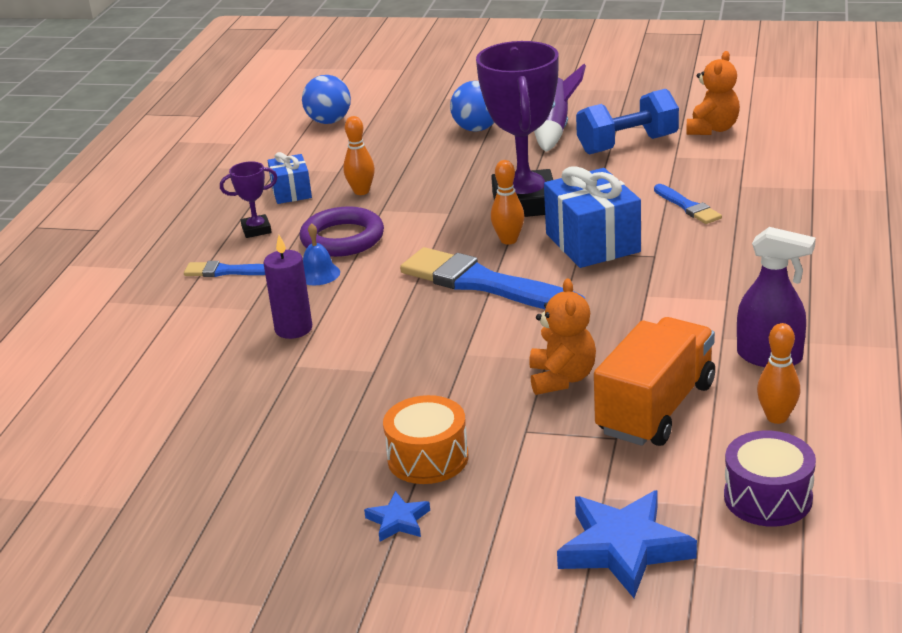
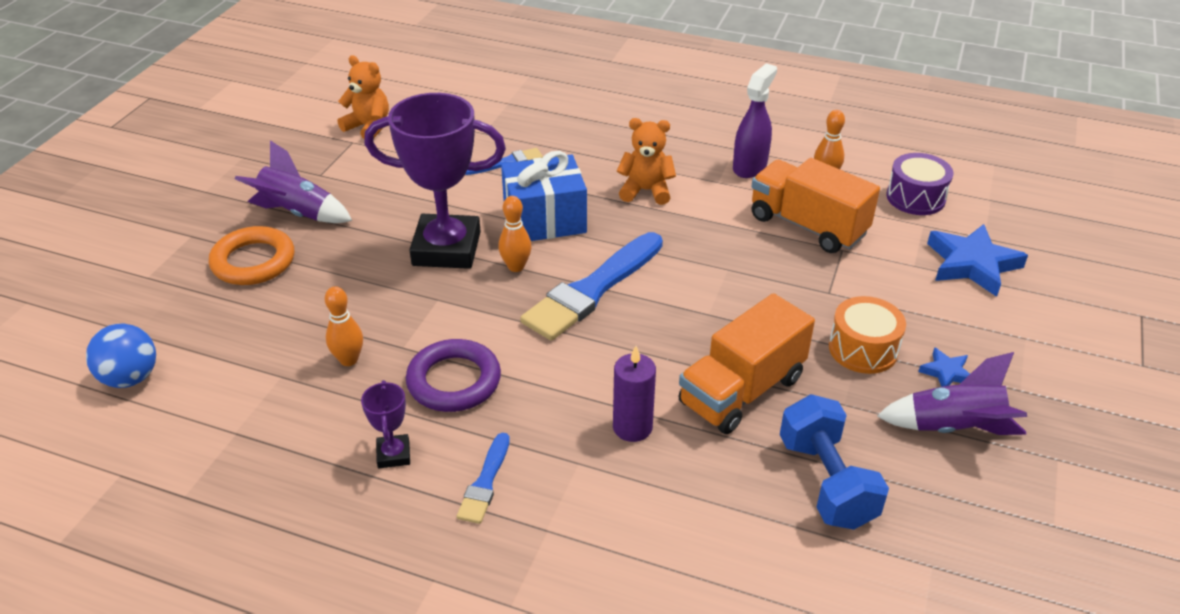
camera: 85 degrees left, 10 degrees up
(291, 192) = (312, 420): blue gift -> none
(306, 524) = (953, 428): none -> purple rocket
(318, 274) = (525, 403): blue bell -> none
(349, 383) = (741, 391): none -> orange truck
(476, 129) = (253, 261): blue ball -> orange ring
(562, 378) = (759, 265): orange teddy bear -> orange teddy bear (646, 191)
(627, 145) = (365, 174): blue dumbbell -> blue dumbbell (826, 482)

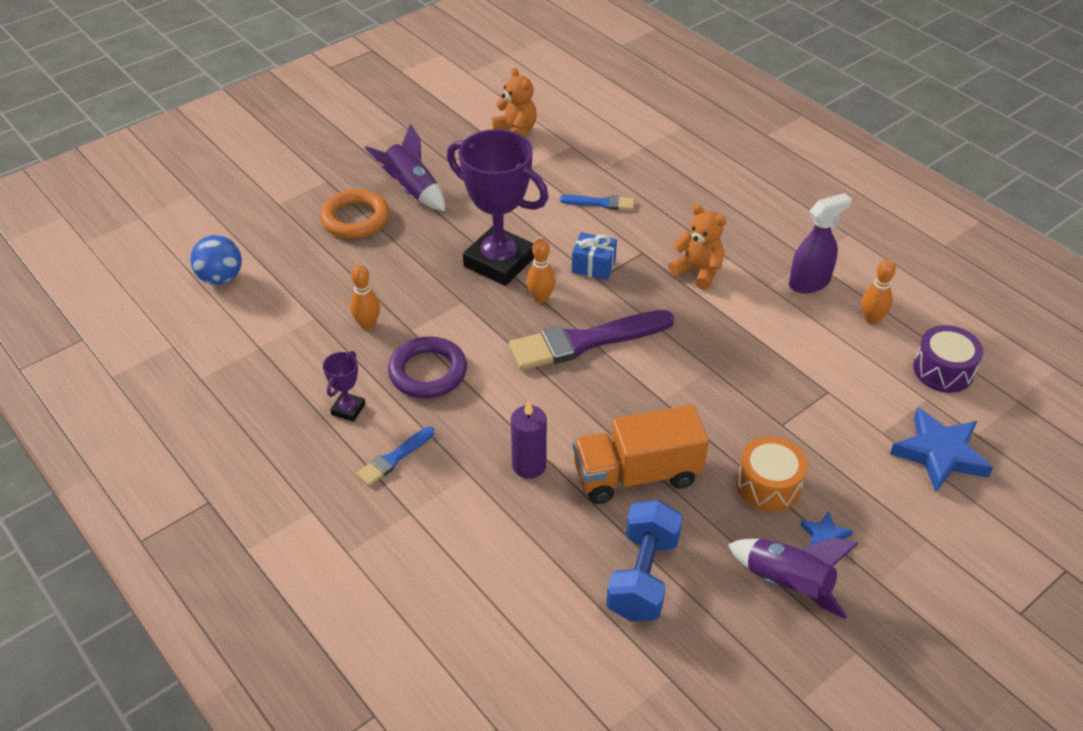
camera: 30 degrees right, 5 degrees up
(544, 220) = (593, 266): blue gift -> blue gift, size x0.57
(592, 290) = (584, 342): blue brush -> purple brush
(807, 225) = (815, 357): orange truck -> none

